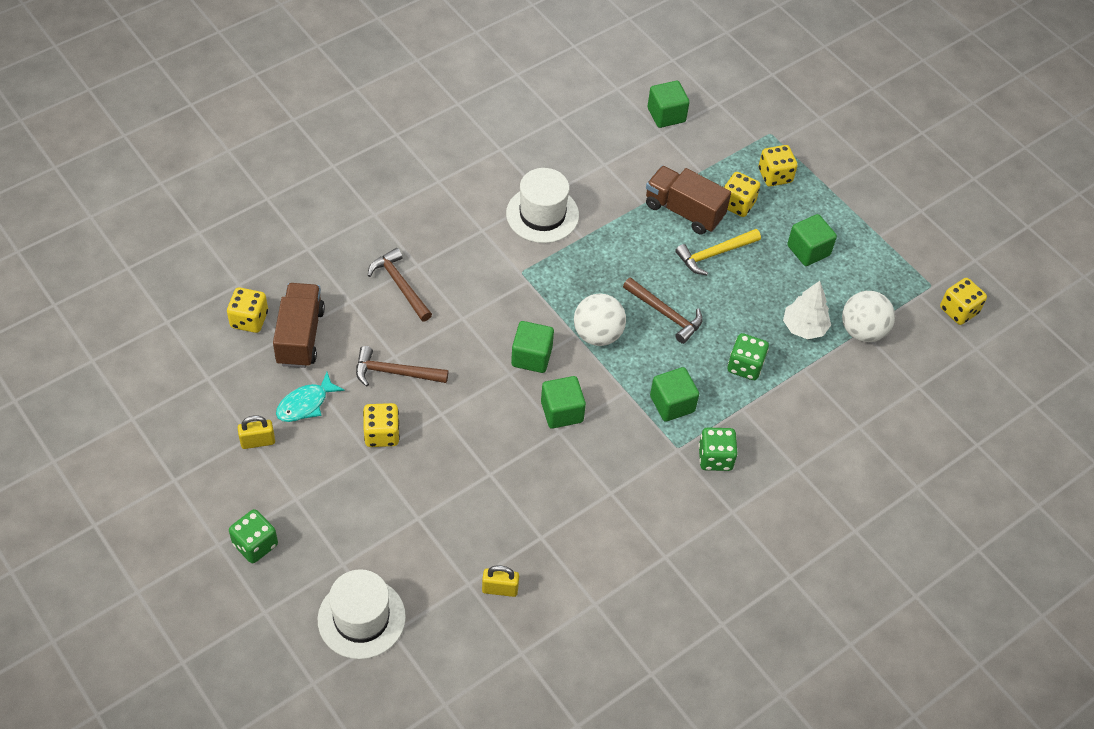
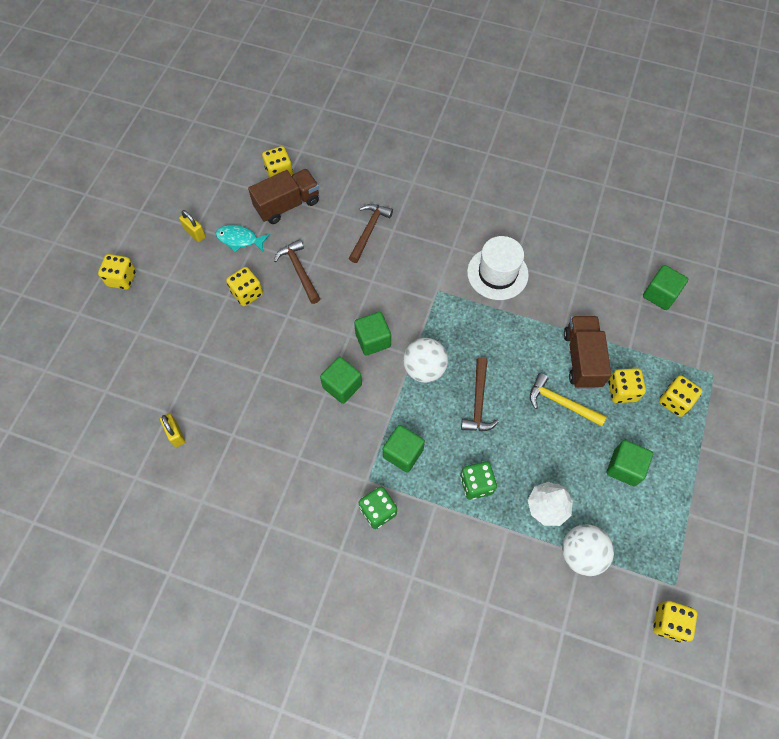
camera: 60 degrees right, 10 degrees up
(255, 544) = (122, 278): green dice -> yellow dice
(361, 618) = (105, 367): white hat -> none

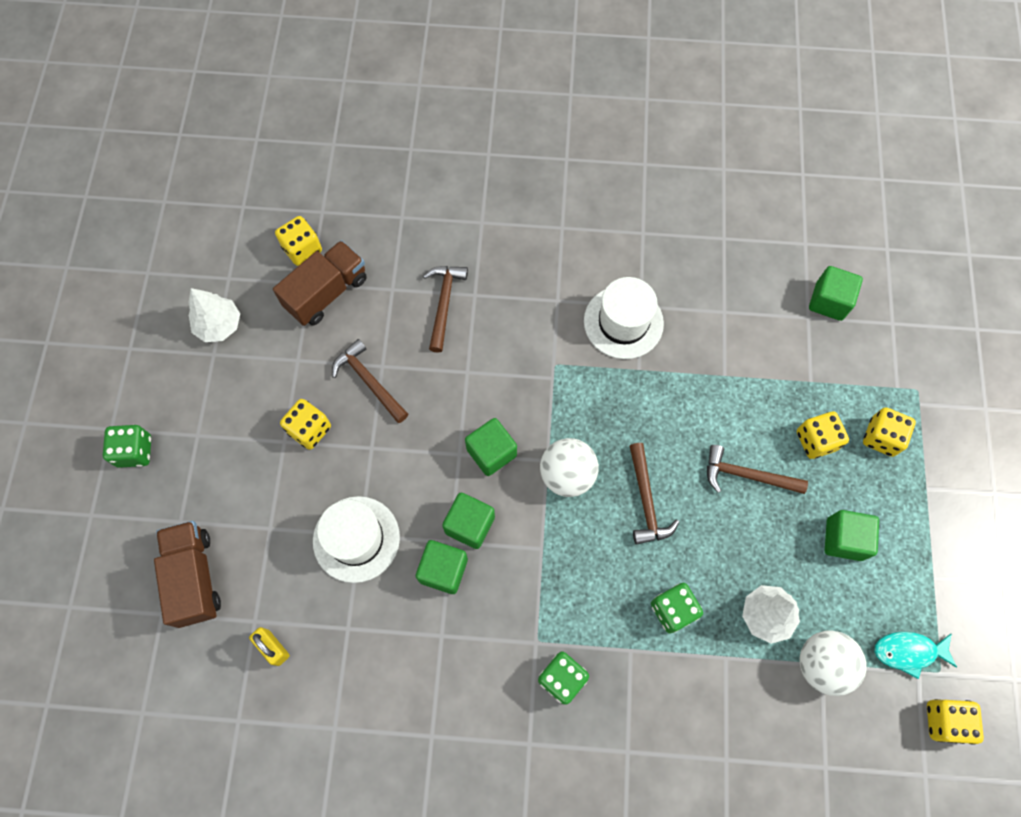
camera: 15 degrees left, 5 degrees up
(122, 278) = (135, 451): yellow dice -> green dice
(195, 233) = (214, 362): yellow padlock -> none
(206, 209) = (219, 325): none -> white tree
(239, 239) = (277, 357): turquoise fish -> turquoise fish (908, 652)
(257, 375) = (356, 539): none -> white hat
(403, 453) = (571, 594): green cube -> green cube (443, 570)
(561, 403) = (746, 475): yellow hammer -> brown hammer
(582, 359) = (757, 411): brown truck -> brown truck (194, 577)

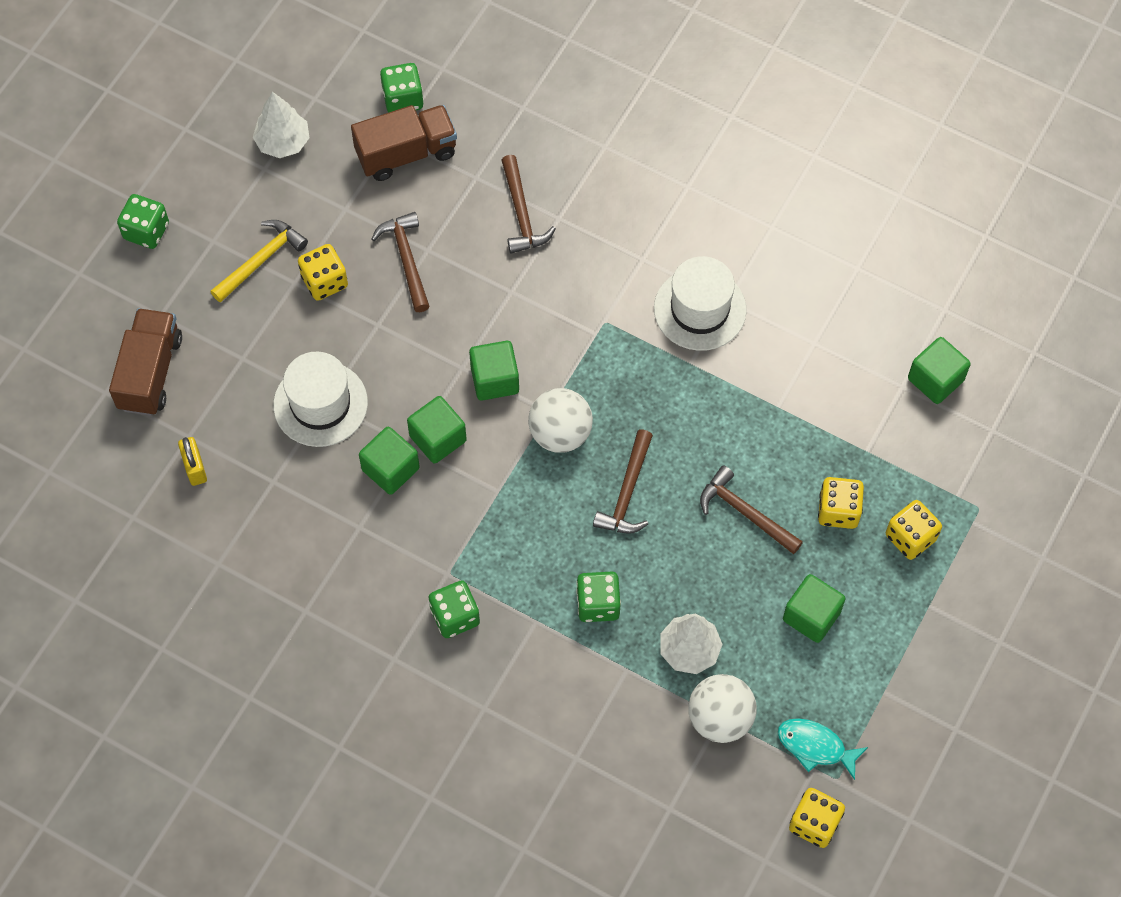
camera: 25 degrees right, 5 degrees down
(247, 434) = (261, 260): none -> yellow hammer
(302, 249) = (403, 99): yellow dice -> green dice
(444, 303) = (521, 213): brown hammer -> brown hammer turned 135 degrees clockwise

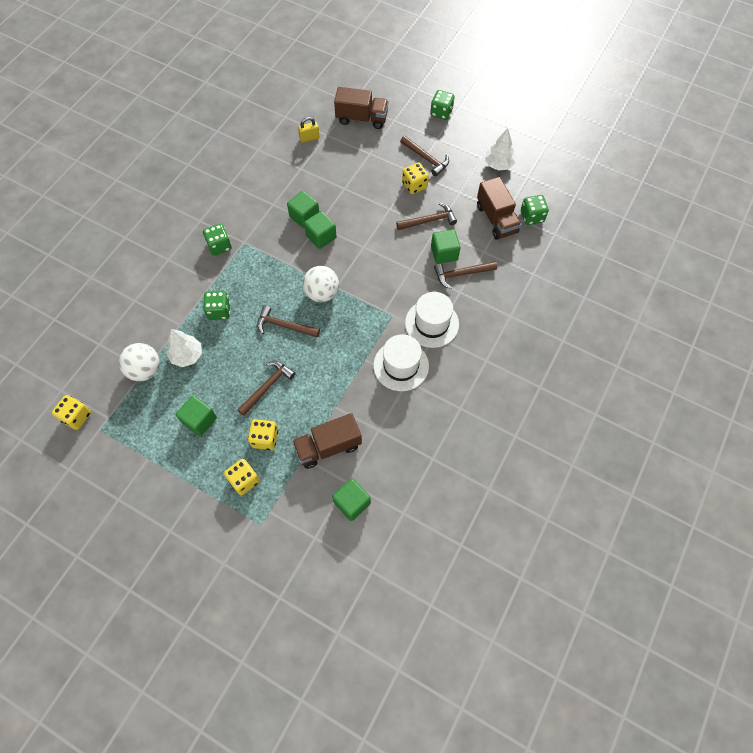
camera: 90 degrees right, 0 degrees up
(261, 260) = (426, 158): yellow hammer -> brown hammer
(320, 404) = (343, 186): white hat -> white hat (432, 323)
(495, 380) = (355, 262): green cube -> green cube (444, 253)
(815, 746) = (121, 419): turquoise fish -> none
(846, 415) = (328, 446): none -> brown truck

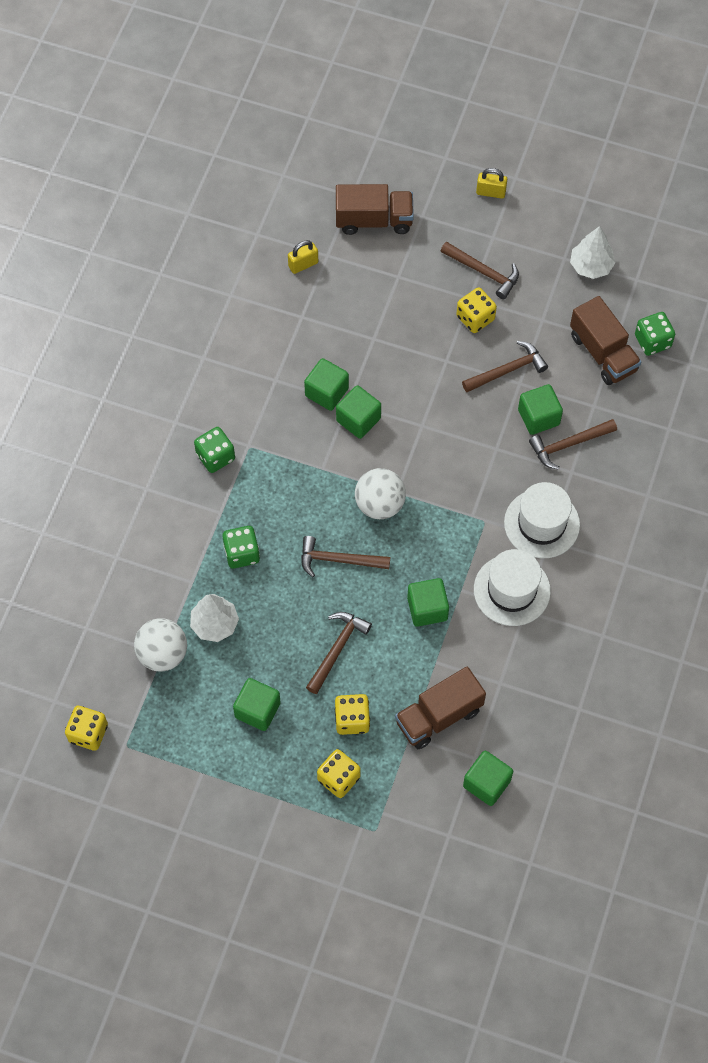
camera: 10 degrees left, 0 degrees up
(338, 369) = (427, 609): none -> green cube
(441, 112) = (491, 192): green dice -> yellow padlock

